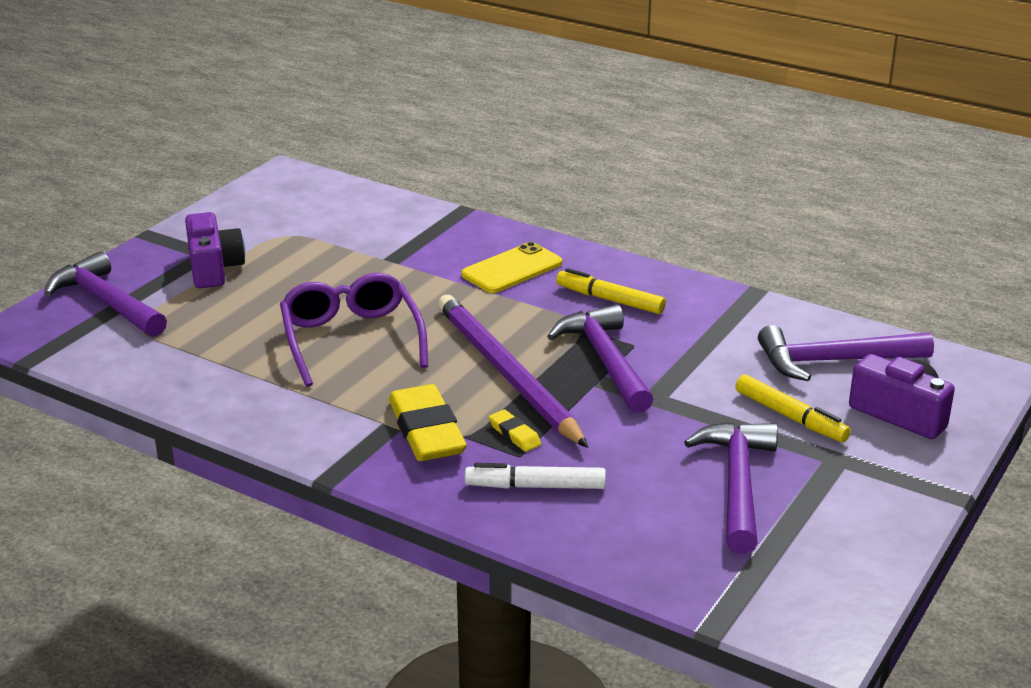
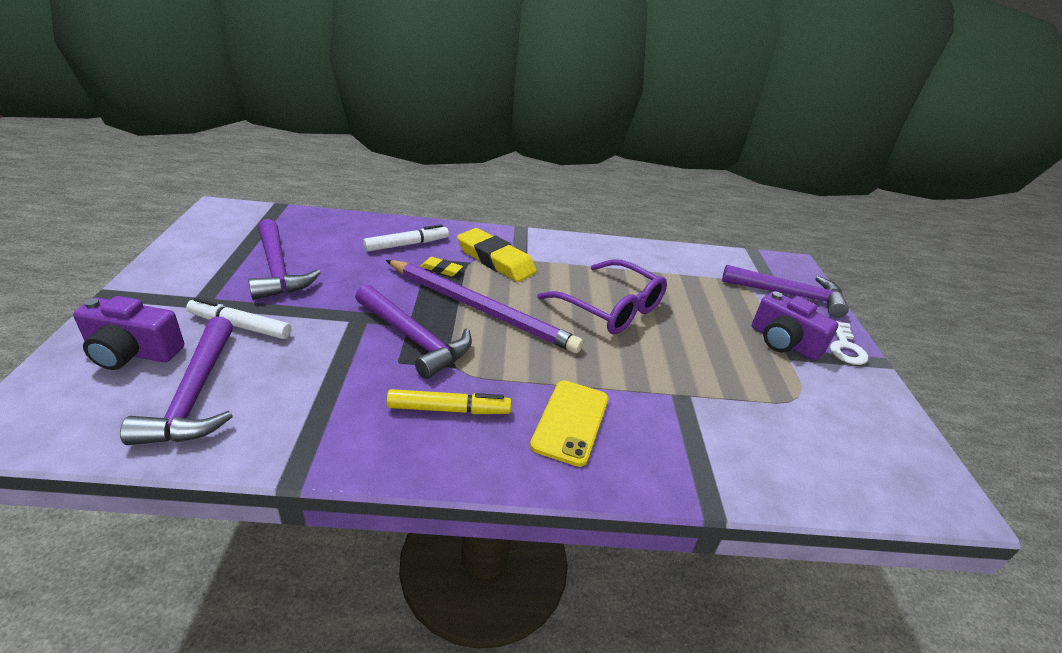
camera: 145 degrees right, 5 degrees up
(157, 250) = (845, 347): none -> white key
(790, 417) = (240, 326): yellow marker -> white marker
(833, 361) = (195, 395): purple hammer -> purple hammer turned 120 degrees clockwise

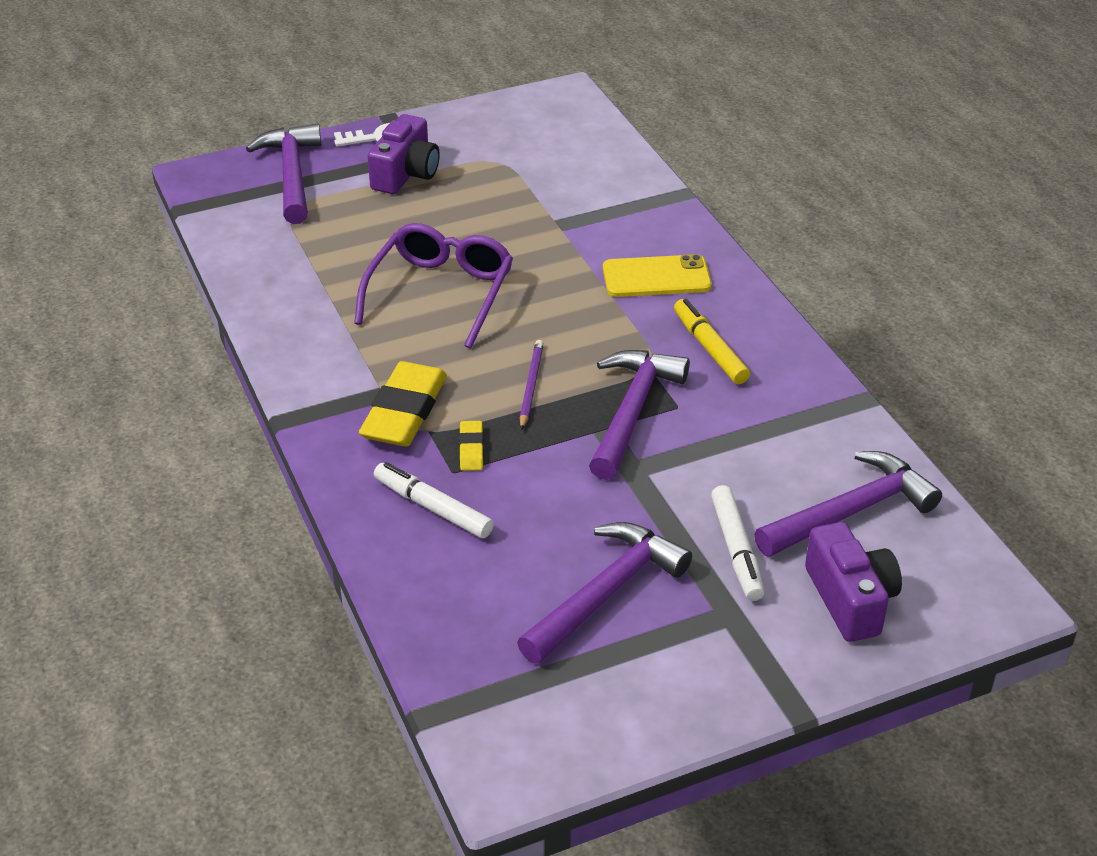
camera: 110 degrees left, 5 degrees up
(480, 308) = (531, 386): purple pencil -> purple pencil, size x0.43

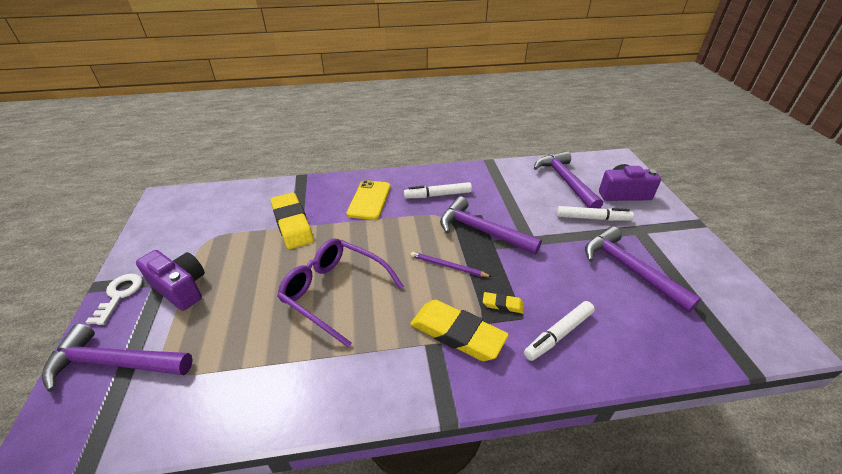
camera: 75 degrees left, 0 degrees up
(561, 220) = (292, 224): none -> yellow eraser
(710, 348) = (438, 195): yellow marker -> white marker

